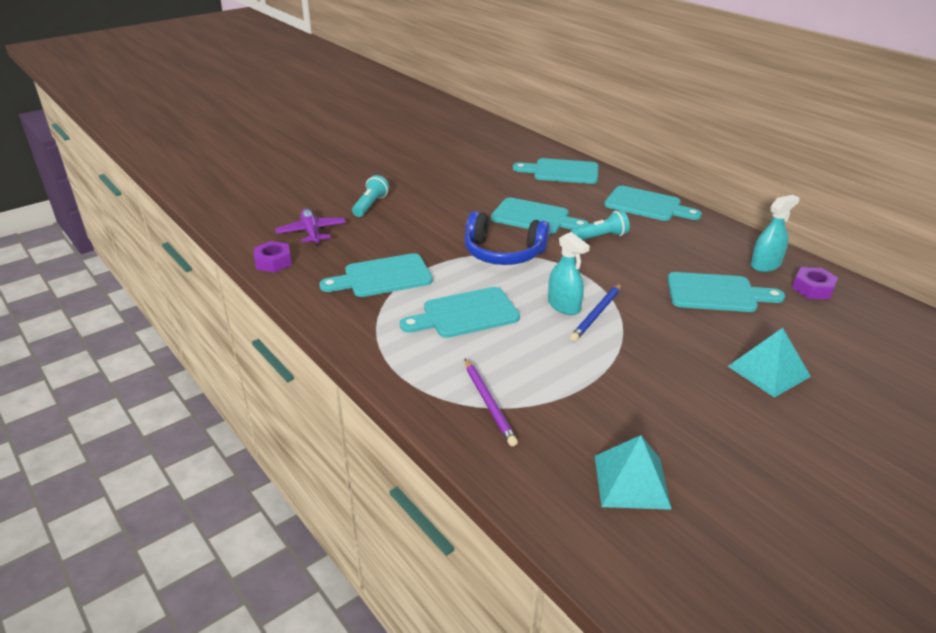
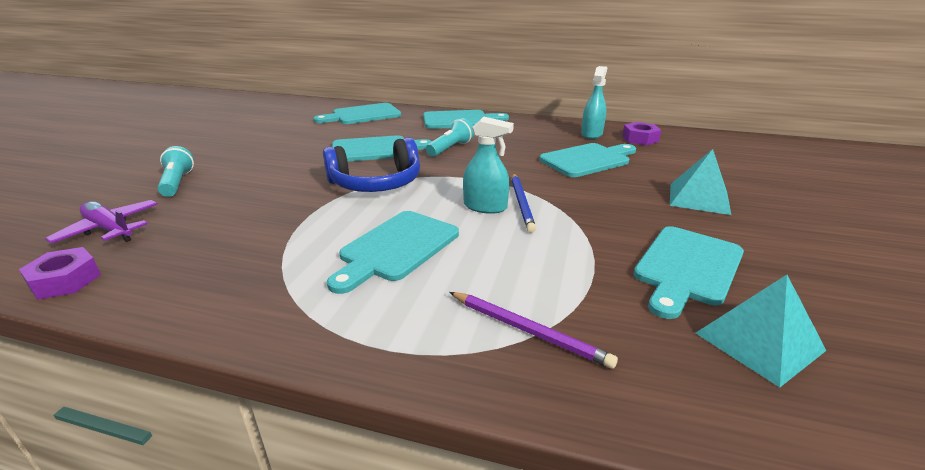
camera: 35 degrees left, 5 degrees down
(382, 277) = (255, 245): turquoise cutting board -> turquoise cutting board (686, 268)

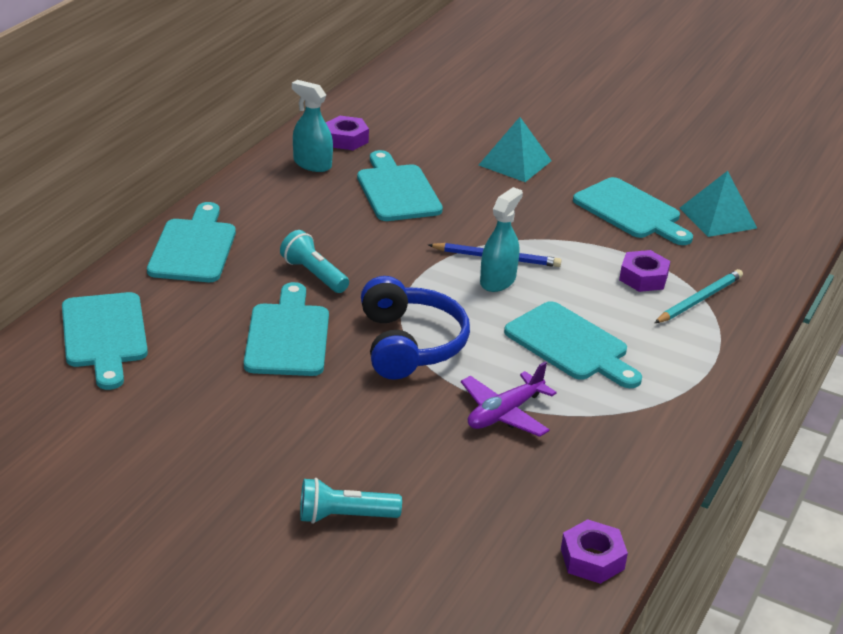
camera: 80 degrees left, 5 degrees up
(109, 229) = (479, 553): purple plane -> purple plane (504, 413)
(528, 330) = (699, 299): purple pencil -> turquoise pencil
(548, 284) = (643, 278): none -> purple nut

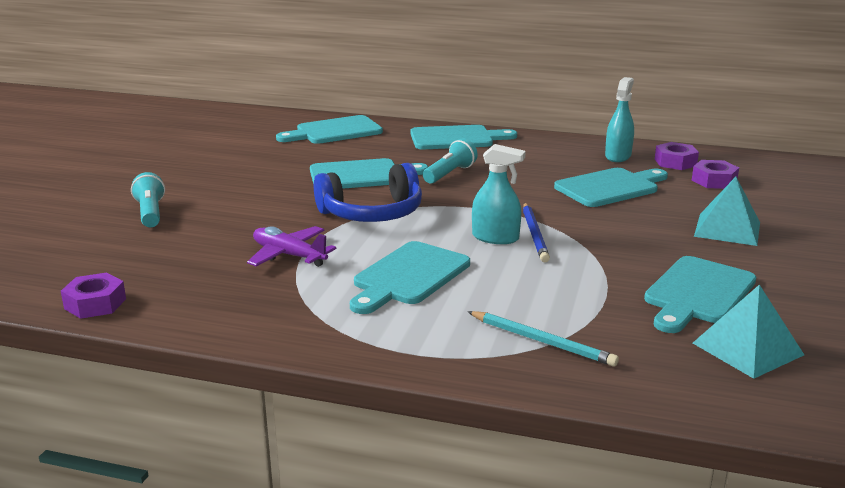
camera: 80 degrees right, 10 degrees down
(643, 278) = (561, 306): purple nut -> purple nut (714, 181)

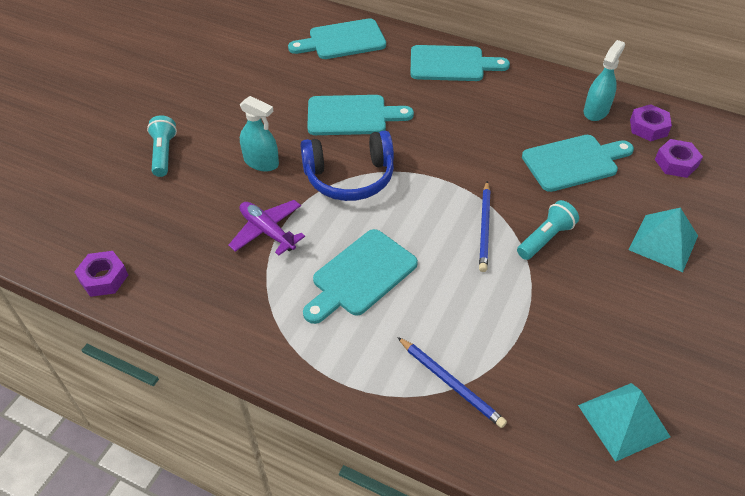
camera: 10 degrees right, 25 degrees up
(449, 174) = (431, 123): turquoise flashlight -> turquoise flashlight (545, 238)
(495, 238) = (448, 228): turquoise spray bottle -> turquoise spray bottle (261, 162)
(542, 341) = (451, 383): turquoise pencil -> blue pencil
(697, 293) = (604, 336): turquoise cutting board -> none

